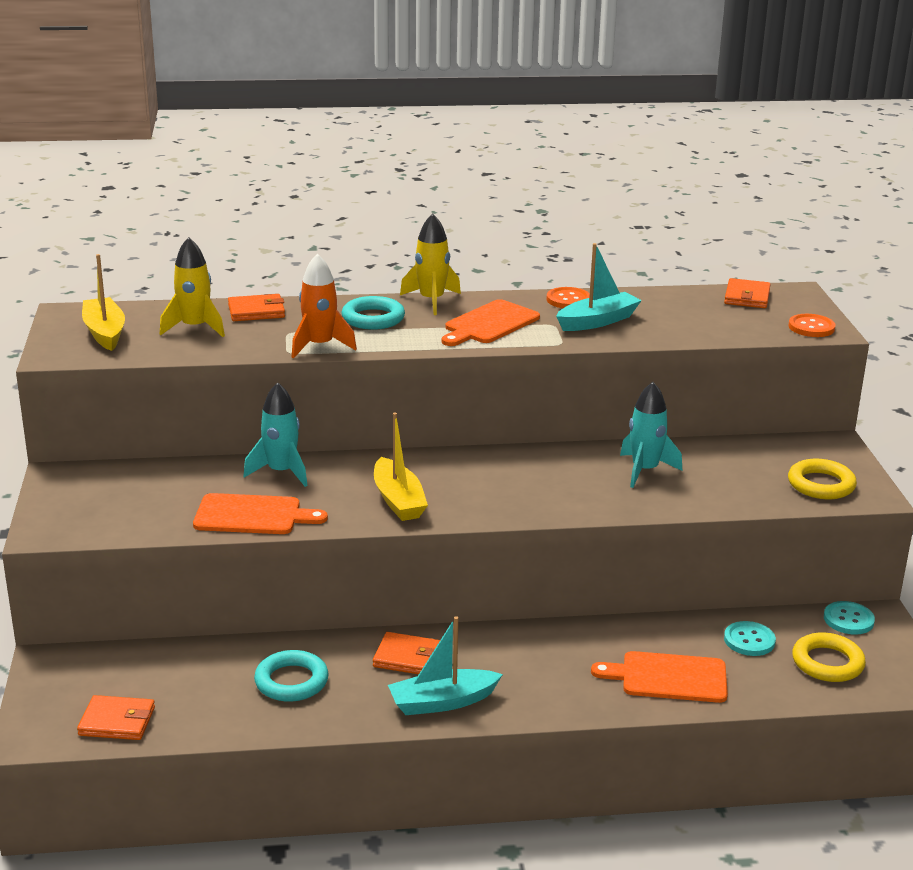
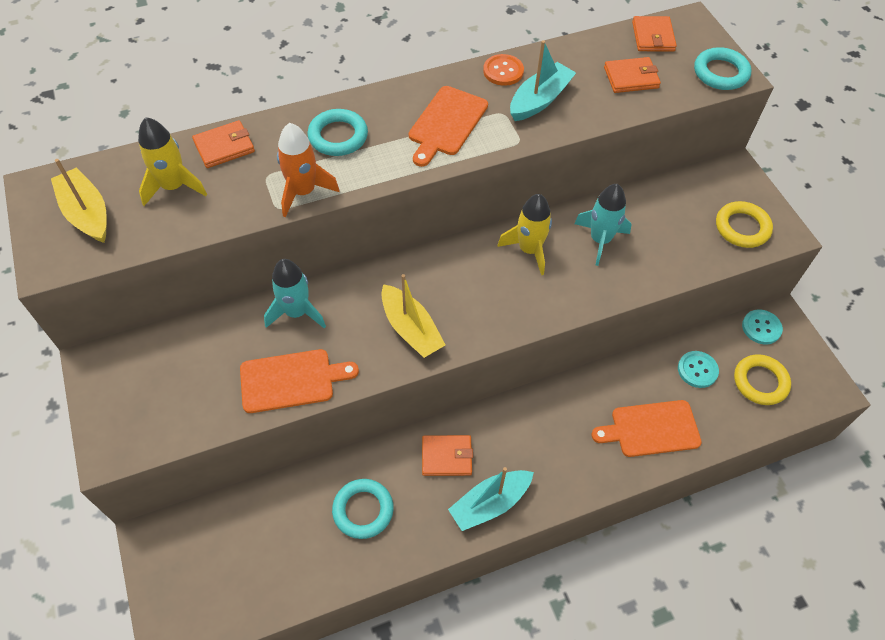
camera: 15 degrees left, 30 degrees up
(117, 721) = (235, 598): orange wallet -> orange wallet (631, 78)
(431, 301) = (382, 97): yellow rocket -> yellow rocket (529, 250)
(811, 327) = (720, 73): orange button -> turquoise ring

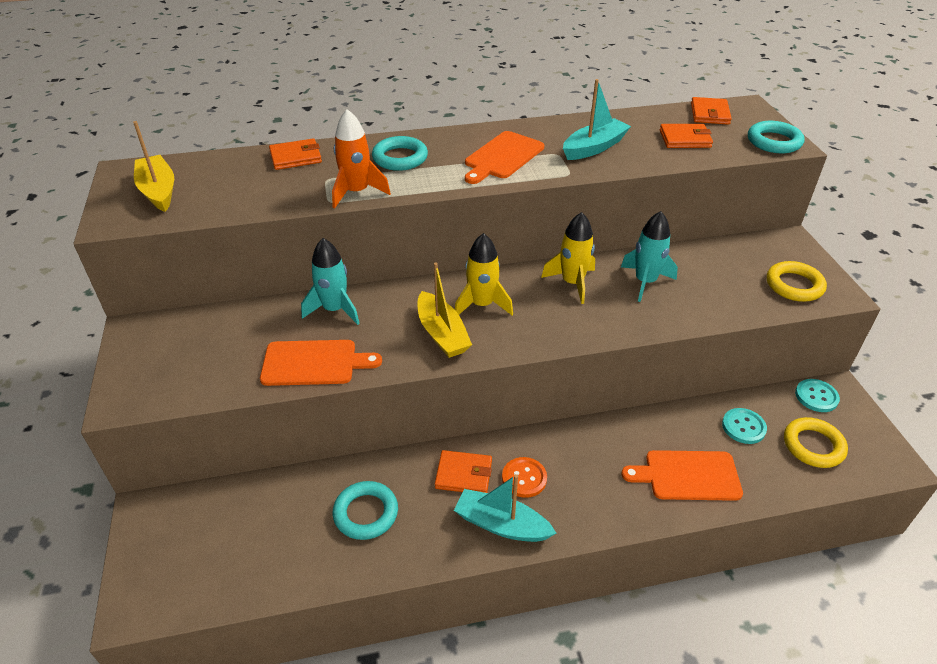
camera: 10 degrees right, 15 degrees down
(174, 187) = (241, 180): yellow rocket -> yellow rocket (482, 305)
(490, 503) = (501, 524): turquoise boat -> turquoise boat turned 45 degrees clockwise
(503, 71) = (563, 126): orange button -> orange button (524, 478)

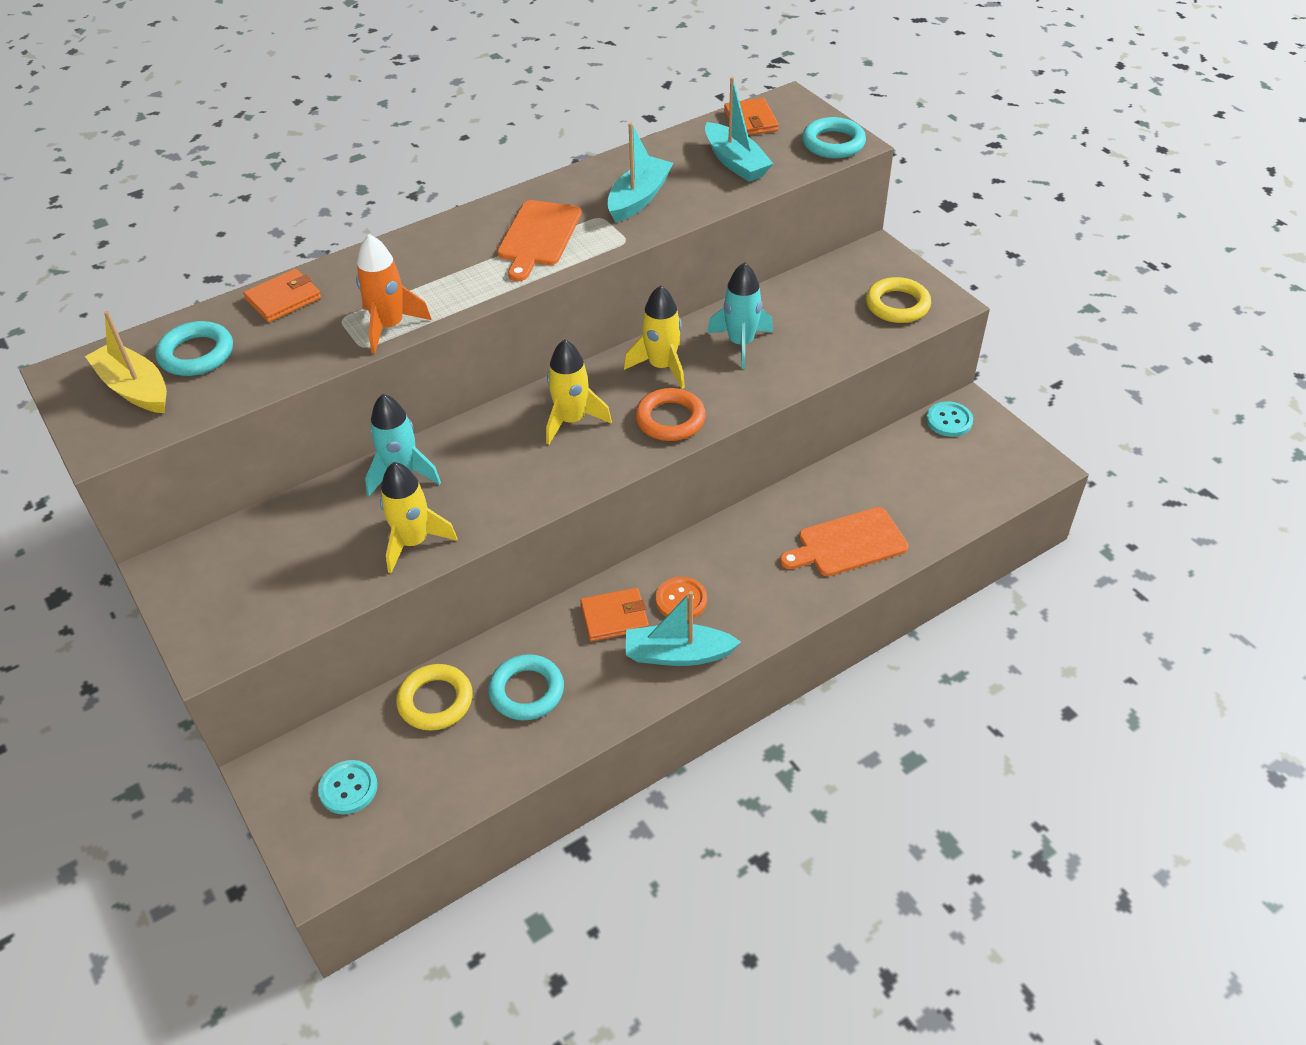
camera: 20 degrees left, 5 degrees up
(314, 363) = (413, 542): orange cutting board -> yellow rocket
(400, 158) = (416, 268): turquoise ring -> turquoise ring (196, 354)
(442, 334) = (543, 467): yellow boat -> none
(561, 325) = (670, 419): none -> orange ring
(685, 139) = (735, 162): orange wallet -> turquoise boat
(743, 427) = (886, 475): turquoise button -> turquoise button (348, 788)
(813, 446) = (960, 474): yellow ring -> yellow ring (435, 701)

